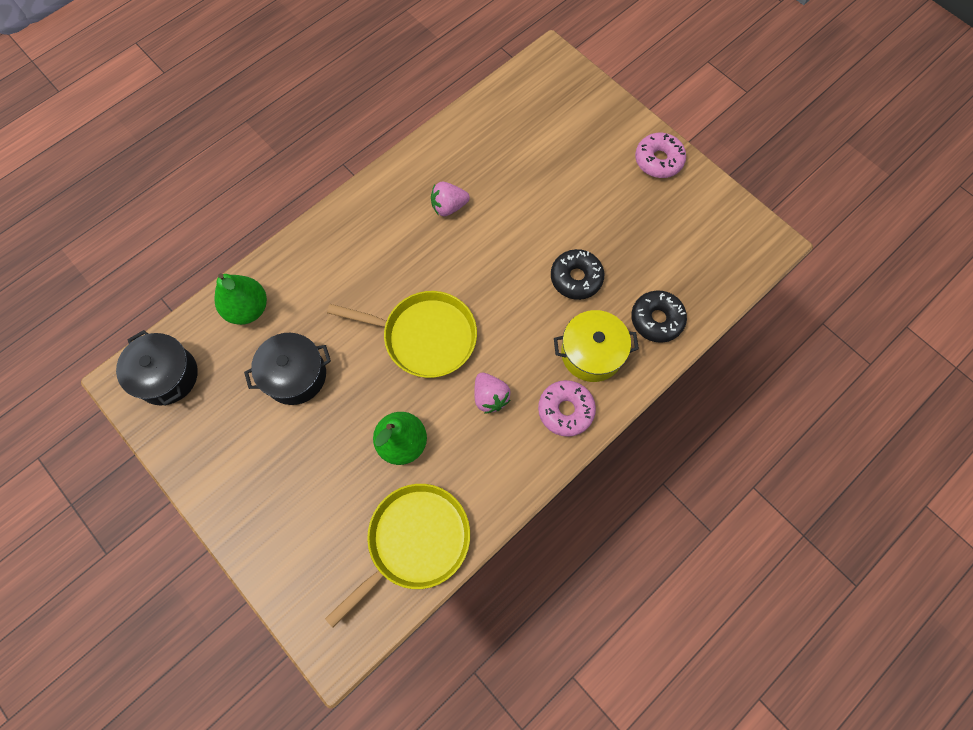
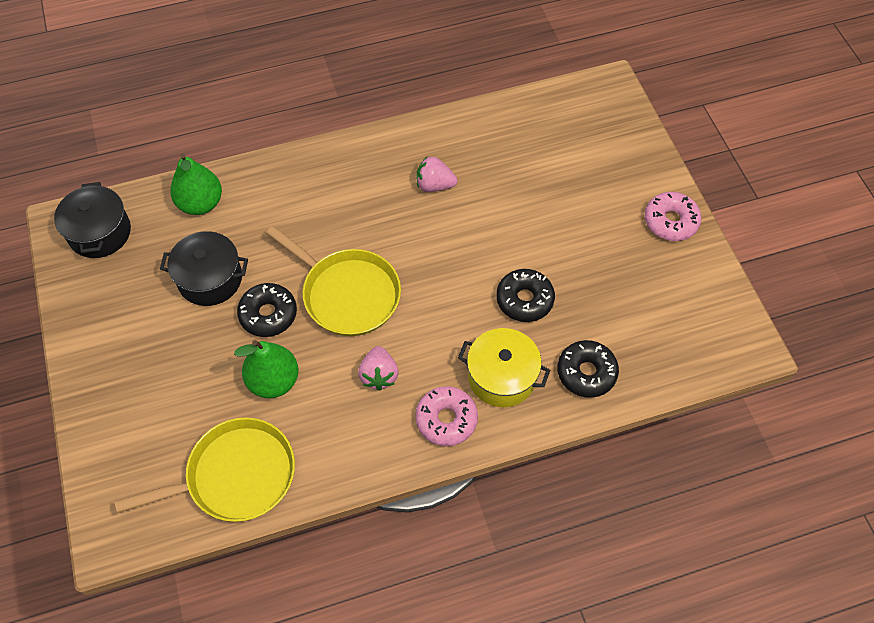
camera: 25 degrees right, 10 degrees down
(365, 385) = (268, 314): none -> black donut

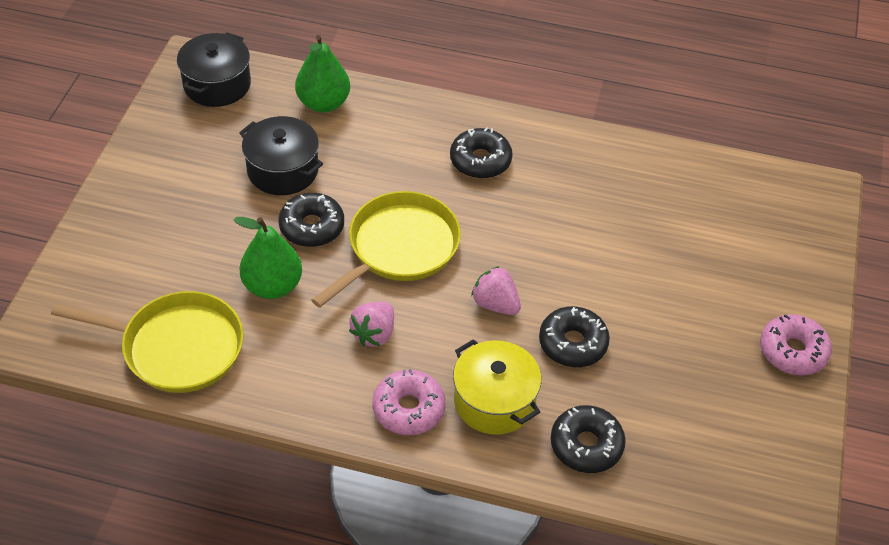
camera: 30 degrees right, 10 degrees down
(348, 294) = (399, 247): yellow pan -> yellow pan turned 120 degrees counterclockwise
(357, 189) = (480, 160): none -> black donut
(434, 185) = (560, 194): pink strawberry -> pink strawberry (495, 304)

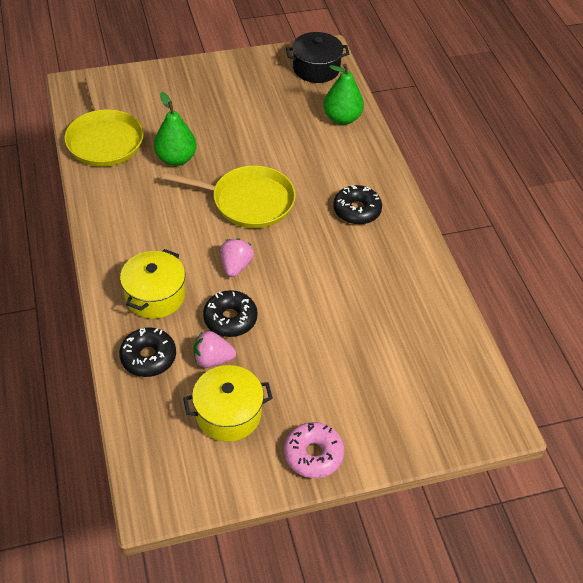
camera: 60 degrees right, 0 degrees up
(283, 170) = (270, 125): black pot -> none
(312, 227) = (235, 156): black donut -> none
(374, 334) = (170, 218): pink strawberry -> pink strawberry (213, 359)
(408, 409) = (123, 257): pink donut -> none
(705, 402) = (228, 414): none -> yellow pot

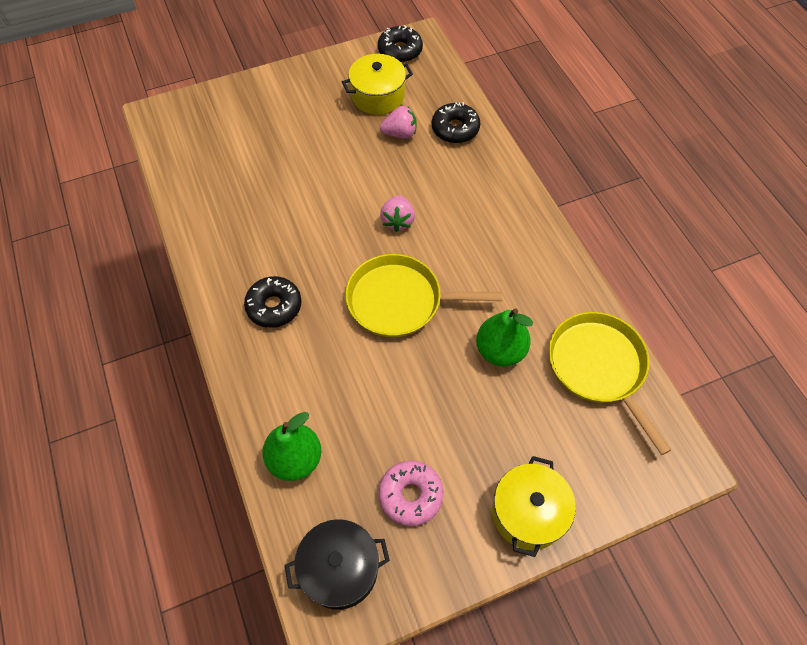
camera: 175 degrees right, 10 degrees up
(155, 296) = (467, 181): yellow pot -> yellow pot (528, 513)
(230, 319) = (392, 169): black donut -> black donut (400, 50)
(313, 454) = (307, 78): pink donut -> pink donut (410, 495)

